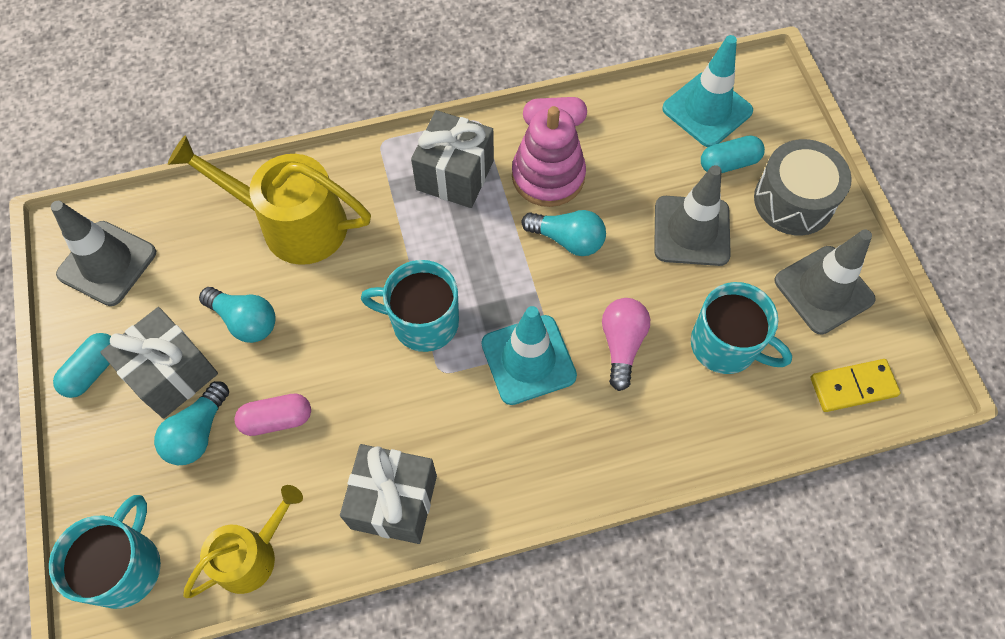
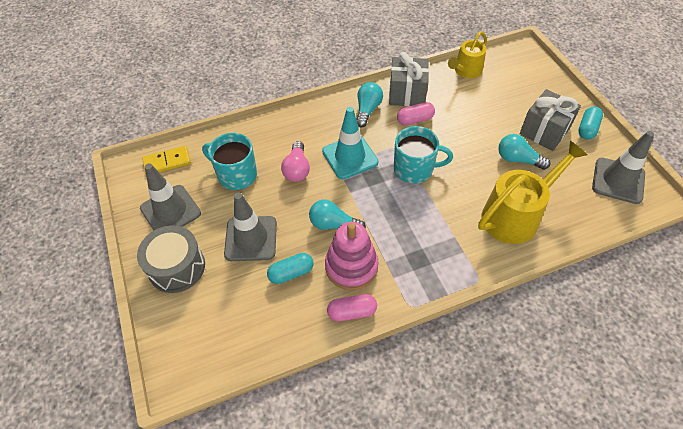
camera: 175 degrees right, 10 degrees down
(126, 567) = (520, 62): turquoise mug -> none
(198, 432) = (515, 109): turquoise light bulb -> turquoise light bulb (367, 110)
(277, 419) = (478, 118): pink capsule -> pink capsule (415, 120)
(293, 224) = (515, 215): yellow watering can -> yellow watering can turned 45 degrees counterclockwise
(455, 175) = (417, 260): grey gift -> none
(707, 110) = (230, 336): turquoise traffic cone -> none
(729, 163) = (219, 291): turquoise capsule -> turquoise capsule (291, 273)

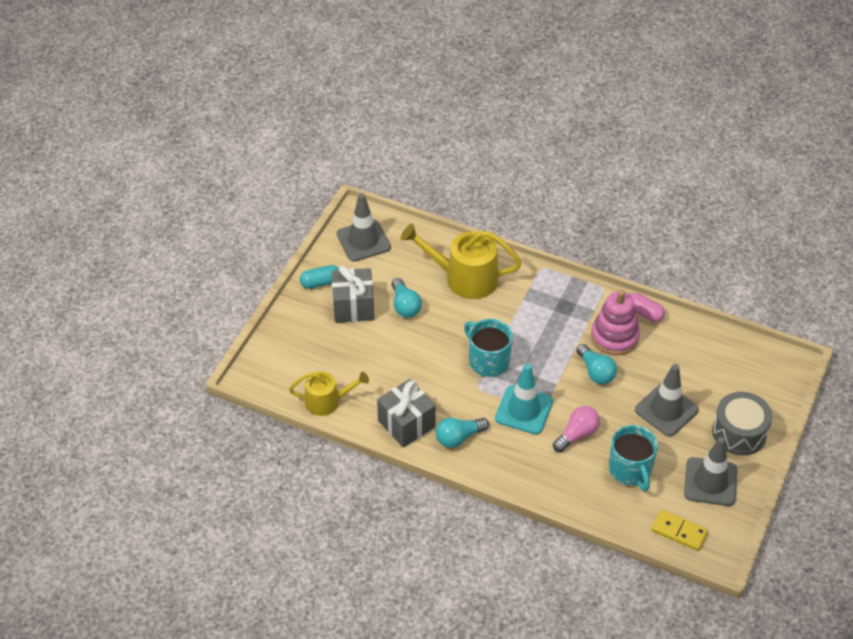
camera: 135 degrees left, 5 degrees down
(291, 273) = (660, 365): turquoise capsule -> none
(415, 120) = (433, 396): pink capsule -> none

